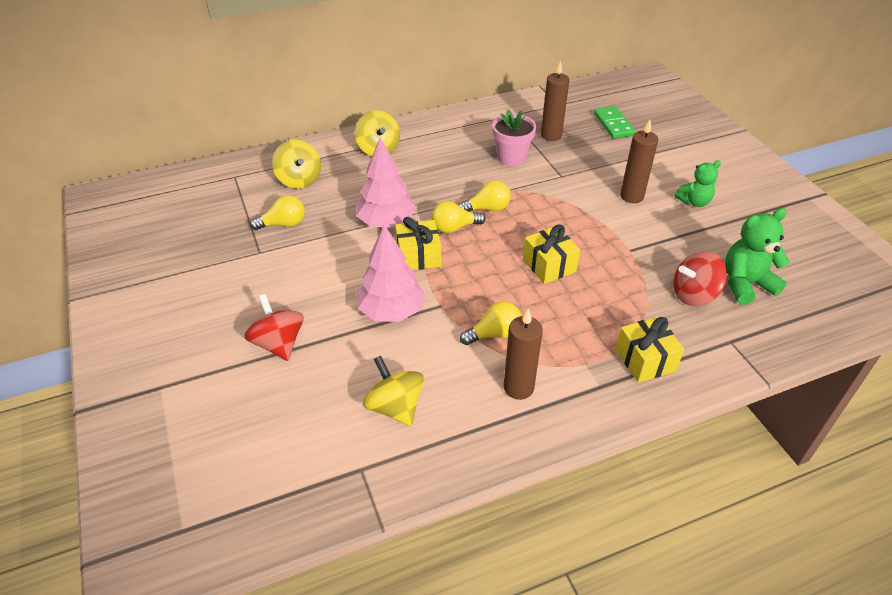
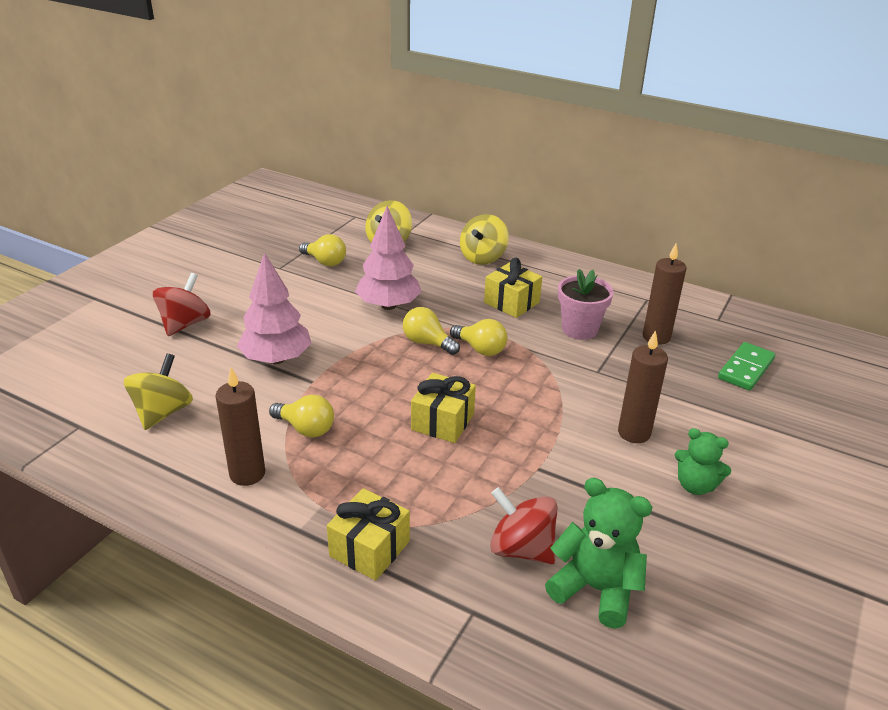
camera: 50 degrees right, 10 degrees down
(418, 256) = (364, 341): yellow gift -> yellow gift (511, 302)

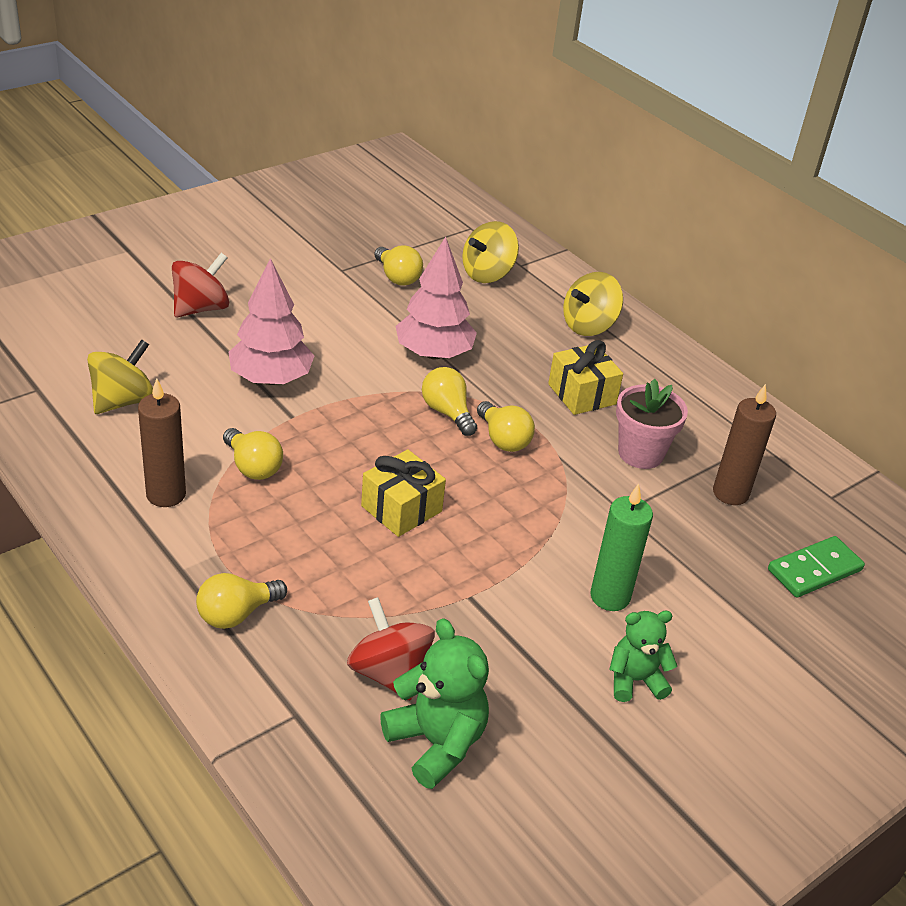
camera: 20 degrees right, 5 degrees up
(370, 548) = (236, 614): yellow gift -> yellow light bulb
(634, 433) = (610, 597): brown candle -> green candle
(695, 485) = (635, 680): green teddy bear -> green teddy bear turned 120 degrees clockwise

